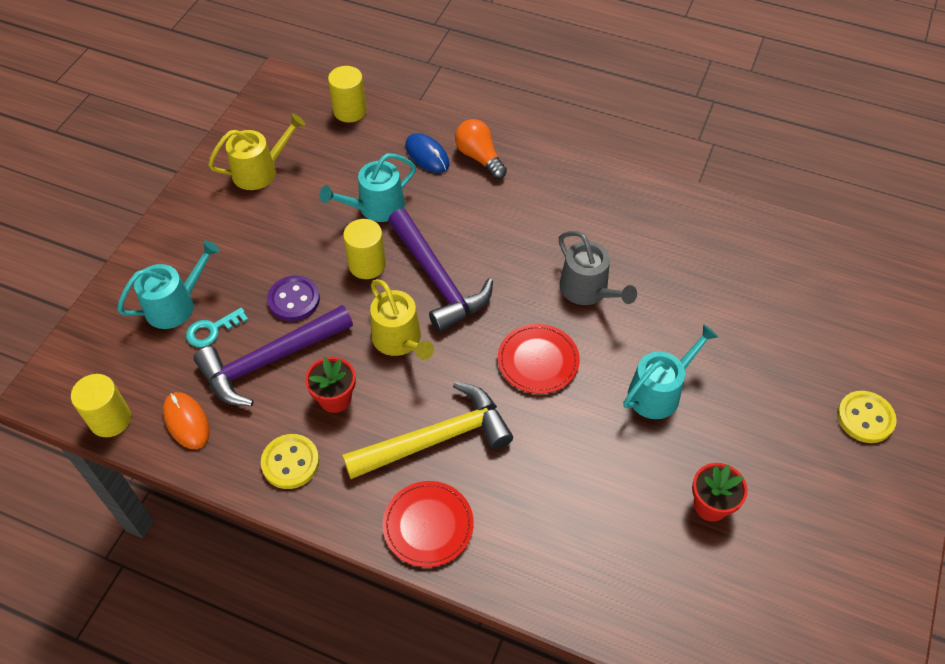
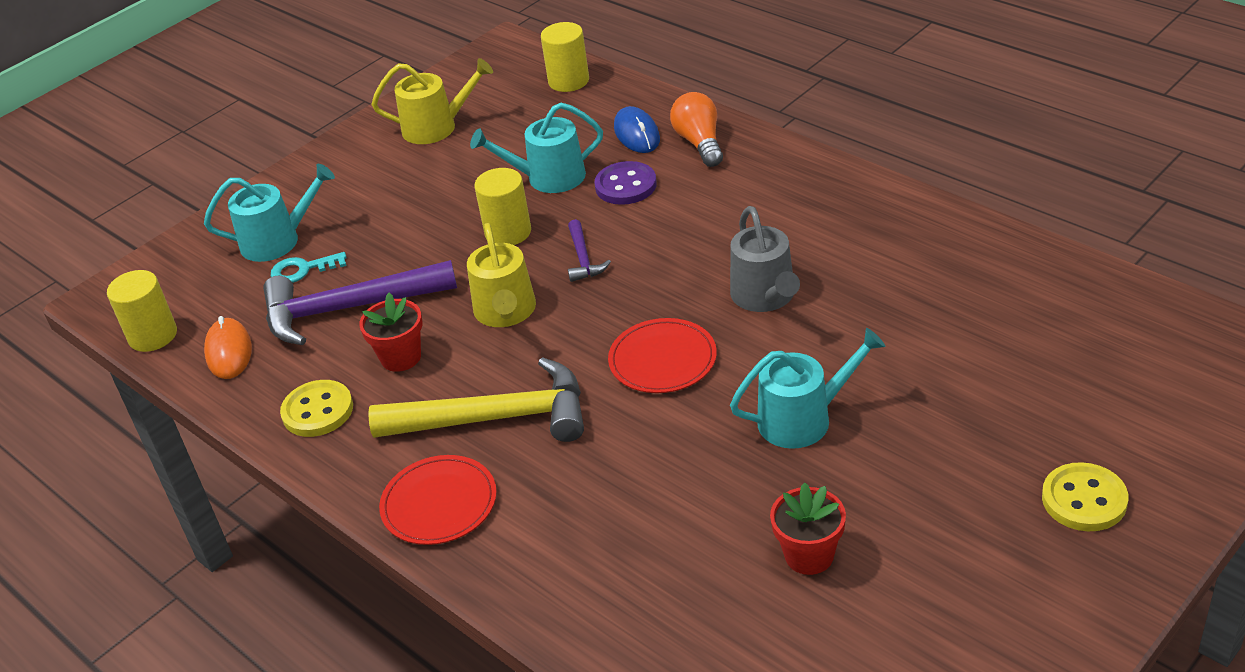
camera: 25 degrees right, 15 degrees down
(294, 300) = (407, 254): purple button -> purple button (626, 185)
(437, 279) = (583, 258): purple hammer -> purple hammer, size x0.46

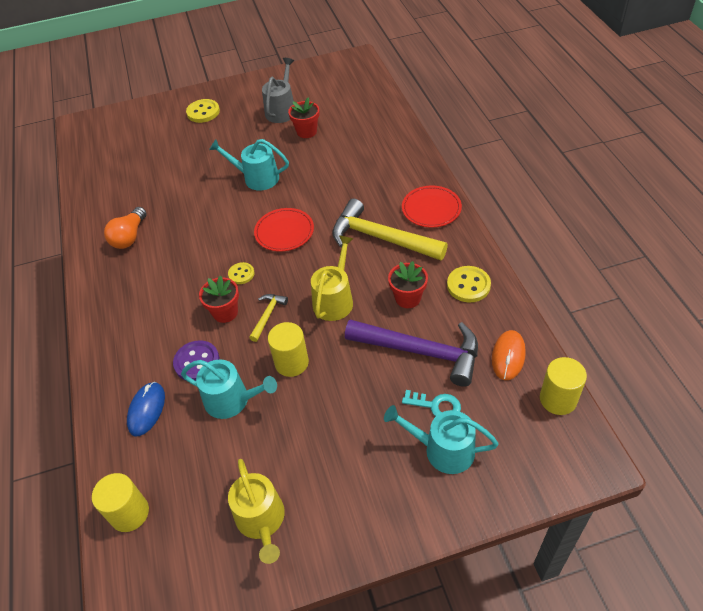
camera: 150 degrees left, 10 degrees up
(436, 127) = (262, 520): yellow watering can -> yellow watering can turned 135 degrees counterclockwise
(583, 258) = (267, 315): purple hammer -> yellow hammer
(644, 238) = (225, 312): none -> red flower pot
(669, 283) = (241, 274): none -> yellow button
(699, 143) = (124, 374): orange light bulb -> orange light bulb (129, 237)
(765, 296) = (209, 242): grey watering can -> grey watering can (282, 110)

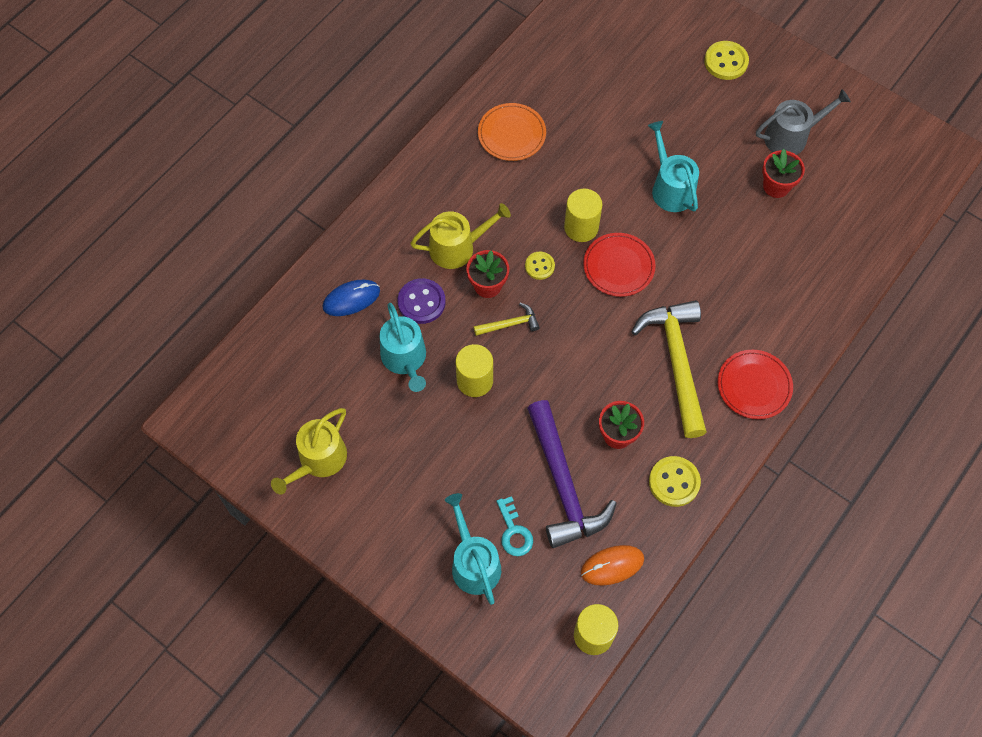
camera: 50 degrees right, 15 degrees up
(129, 237) = (511, 134): orange light bulb -> orange plate
(129, 513) = (262, 358): yellow cylinder -> yellow cylinder (581, 227)
(334, 300) = (569, 370): yellow watering can -> yellow watering can (457, 247)

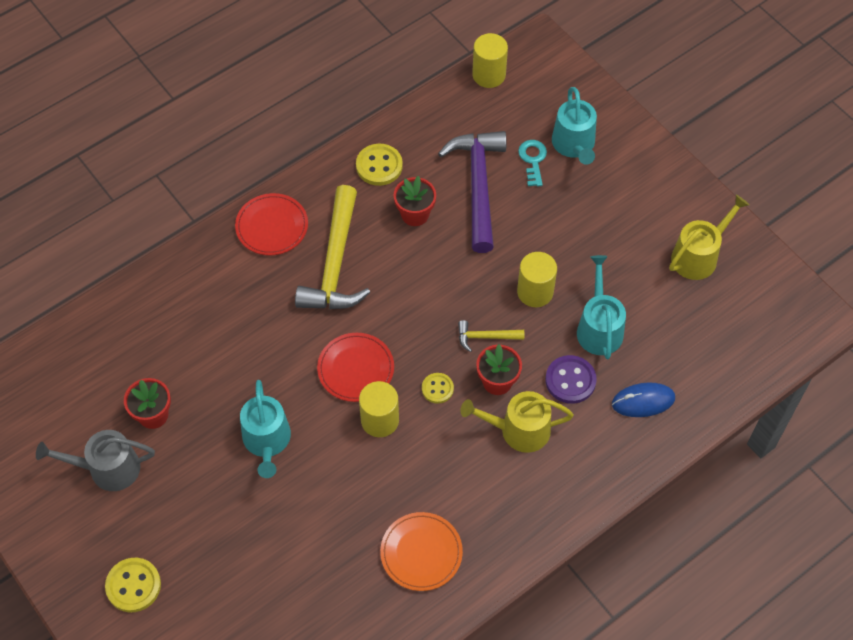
camera: 165 degrees left, 5 degrees down
(612, 565) = (456, 117): orange mouse -> none

